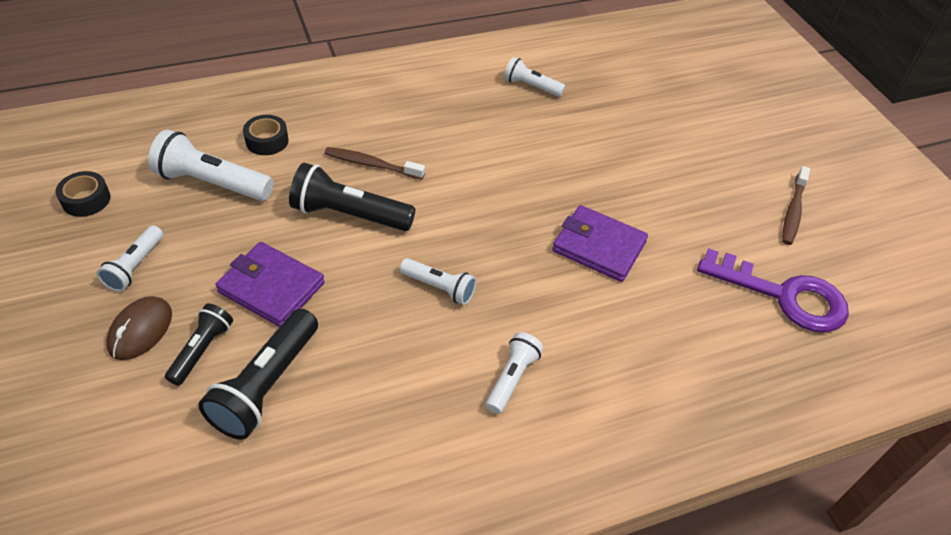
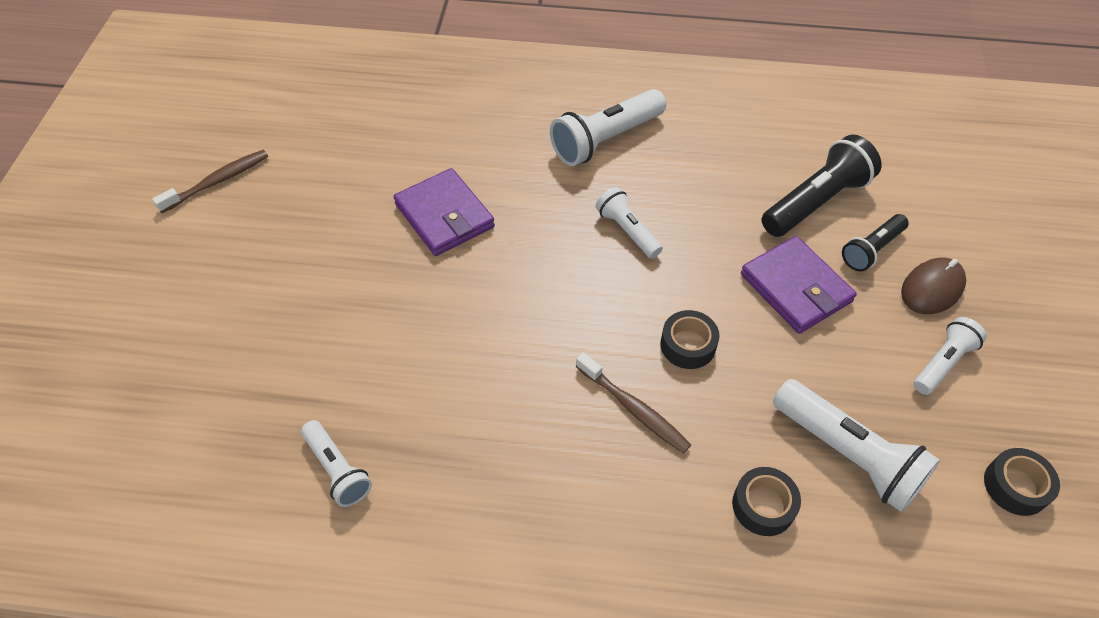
camera: 150 degrees left, 5 degrees up
(349, 214) = (688, 345): black flashlight -> black tape
(512, 378) = (605, 139): white flashlight -> white flashlight, size x1.67
(784, 296) = (322, 119): purple key -> none

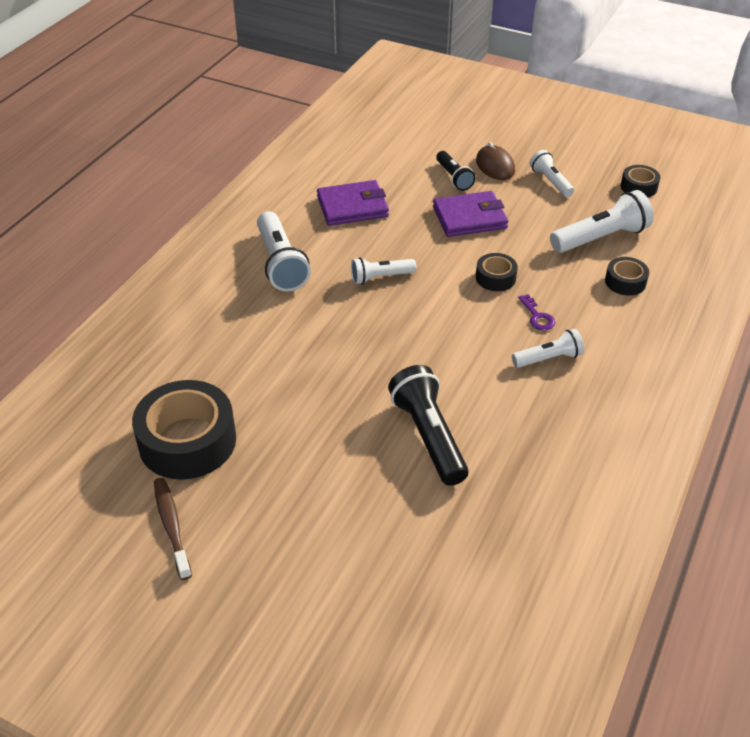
camera: 70 degrees left, 10 degrees down
(321, 156) = (187, 441): none -> black tape
(337, 470) = (536, 485): white flashlight -> white flashlight (548, 359)
(444, 216) = (309, 373): purple wallet -> purple wallet (352, 207)
(634, 409) = (537, 316): brown toothbrush -> purple key
(816, 202) = (401, 186): black flashlight -> black flashlight (429, 436)

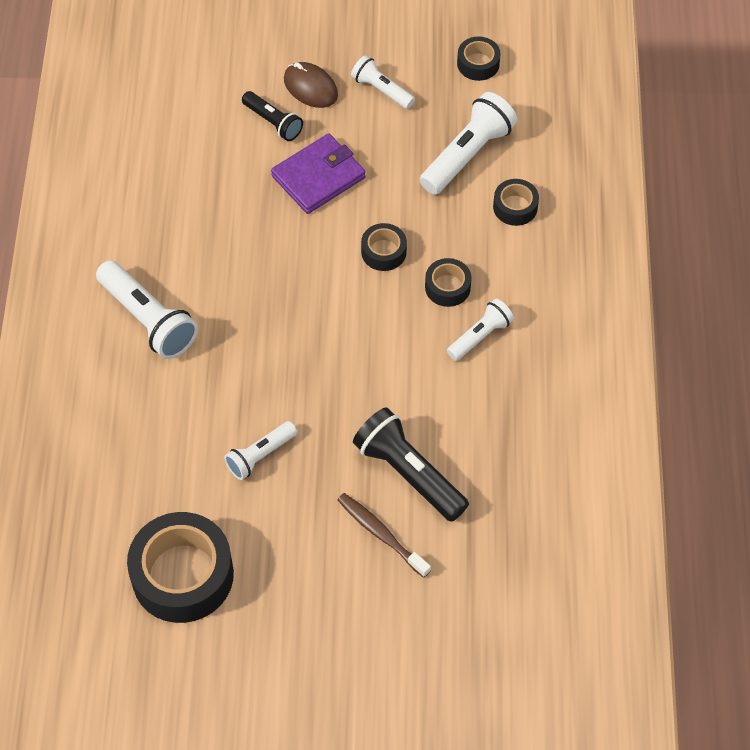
camera: 25 degrees left, 15 degrees up
(172, 526) = (223, 669): brown toothbrush -> brown toothbrush (381, 534)
(352, 207) = (183, 208): purple wallet -> none
(380, 277) = (265, 297): white flashlight -> white flashlight (260, 455)
(537, 316) = (447, 287): purple key -> black tape

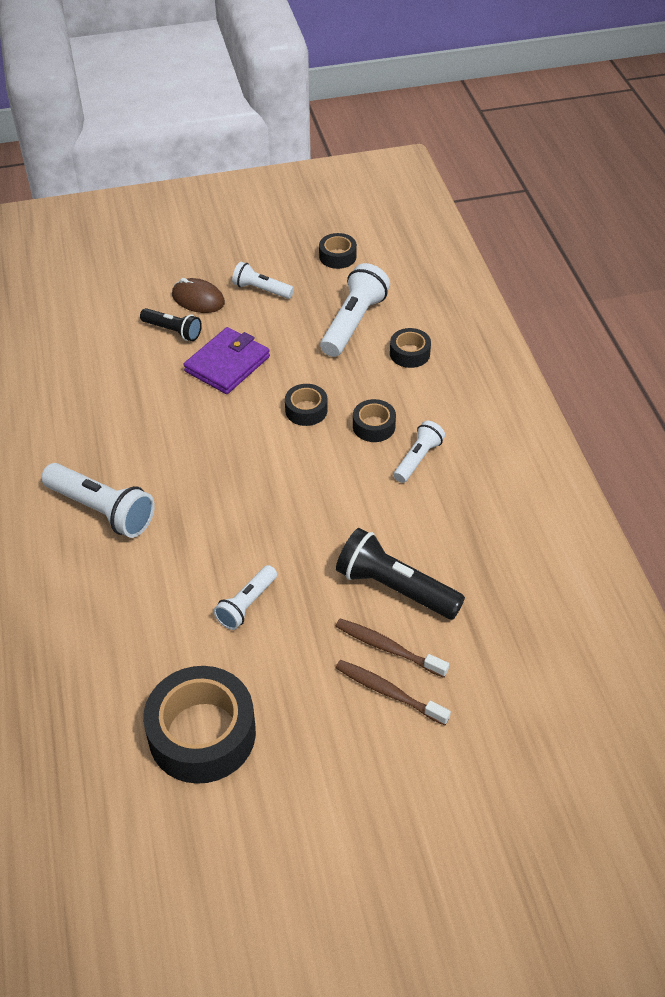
camera: 15 degrees left, 10 degrees down
(366, 578) = (388, 692): none -> brown toothbrush

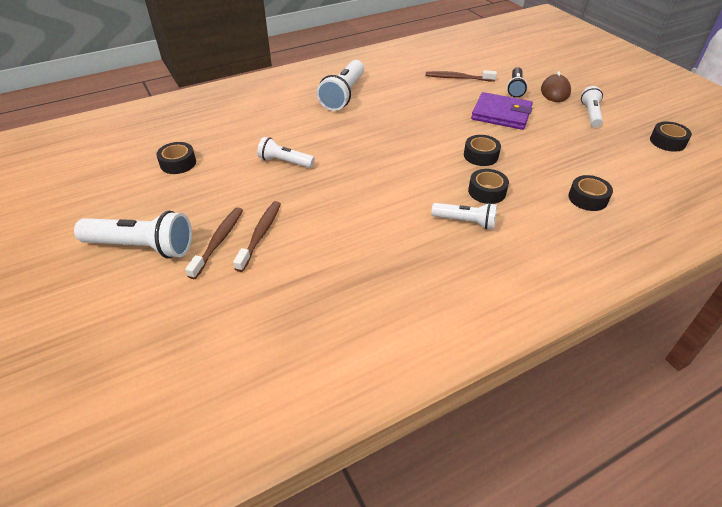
camera: 75 degrees right, 5 degrees down
(118, 376) = (457, 78): none -> brown toothbrush
(202, 734) = (178, 163): black tape -> black tape, size x0.49
(353, 323) = (596, 162): white flashlight -> white flashlight (142, 247)
(395, 588) = (321, 229): black flashlight -> none

